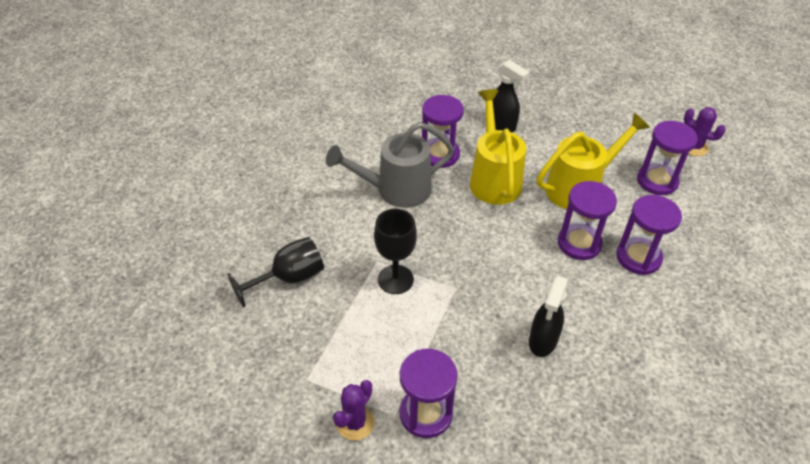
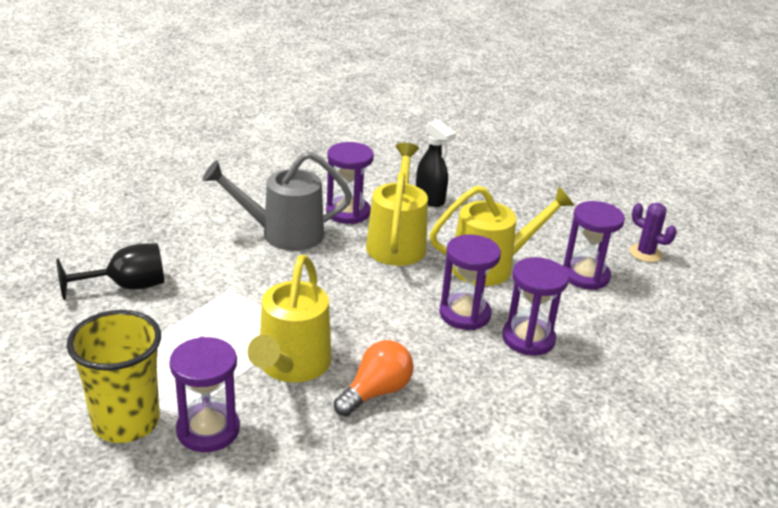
camera: 10 degrees right, 15 degrees down
(355, 423) = (126, 422): purple cactus -> yellow cup
(395, 279) = (240, 308): black goblet -> none
(464, 331) = (291, 366): none -> yellow watering can
(542, 341) = (376, 392): black spray bottle -> orange light bulb

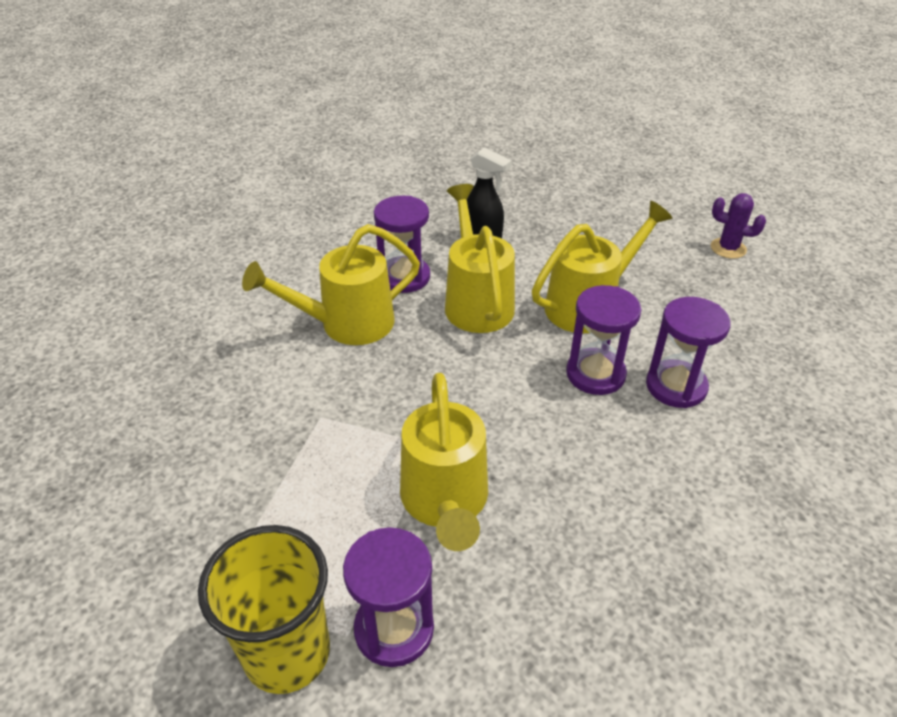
camera: 15 degrees left, 10 degrees up
(126, 286) = (194, 449): black goblet -> none
(282, 234) = (346, 324): grey watering can -> yellow watering can
(376, 392) = (557, 508): orange light bulb -> none
(585, 276) = (687, 291): purple hourglass -> none

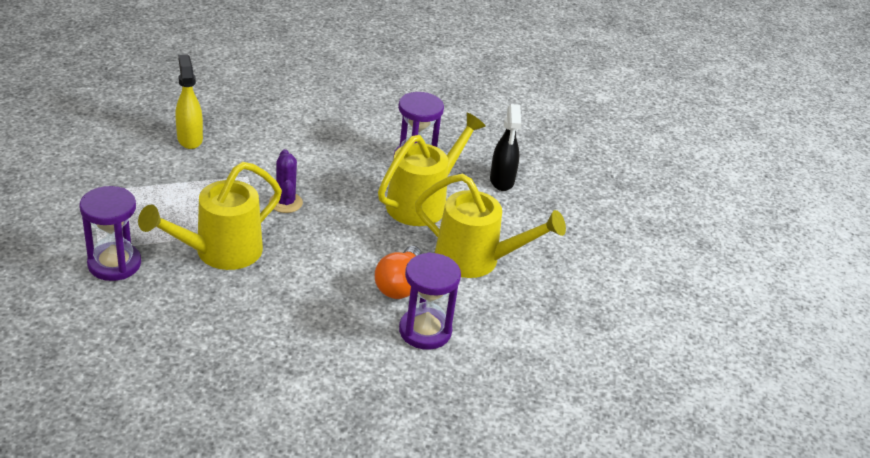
camera: 50 degrees right, 5 degrees down
(199, 440) = (190, 139): none -> yellow spray bottle
(287, 653) = (74, 231): yellow cup -> none
(346, 324) = (340, 153): yellow watering can -> none
(595, 374) = (399, 285): purple hourglass -> orange light bulb
(728, 248) = (643, 322): purple cactus -> purple cactus (285, 203)

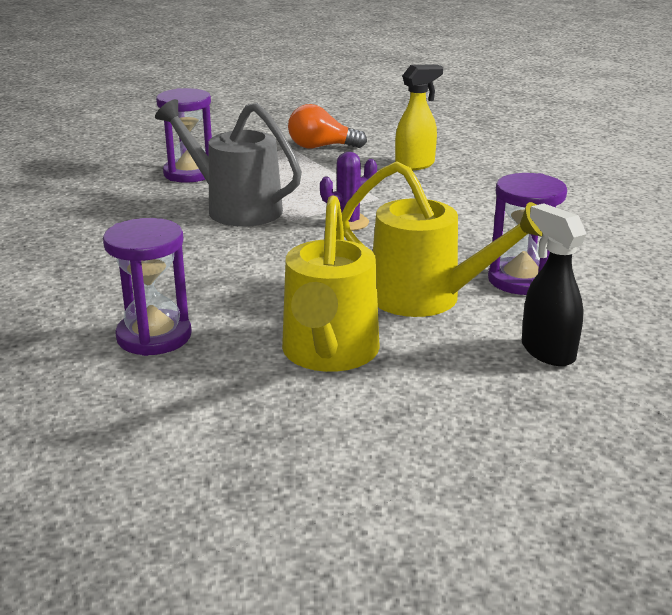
camera: 80 degrees right, 10 degrees down
(219, 252) = (235, 208): yellow watering can -> grey watering can
(399, 285) = (238, 307): orange light bulb -> orange light bulb (321, 147)
(502, 181) = (547, 351): black spray bottle -> black spray bottle turned 75 degrees clockwise

